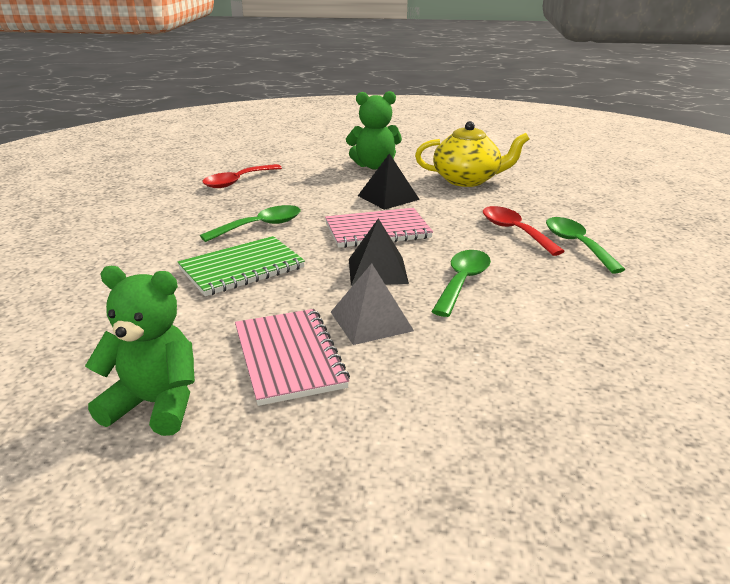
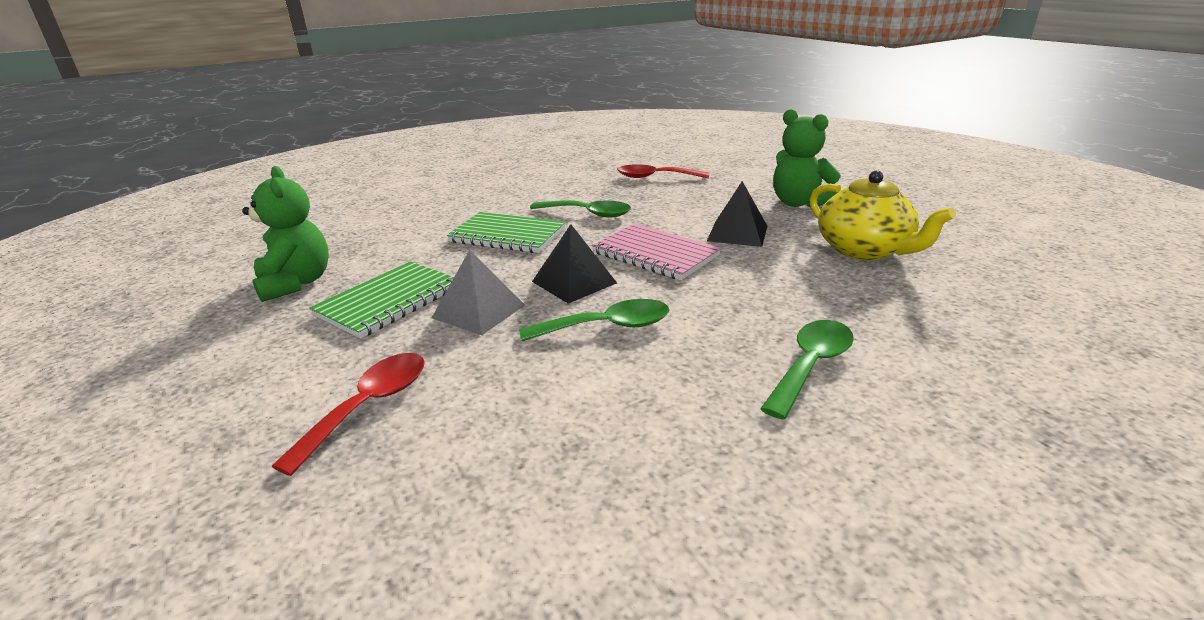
camera: 55 degrees right, 0 degrees up
(289, 357) = (389, 301): pink notebook -> green notebook
(514, 231) = (776, 316): red spoon -> red spoon (369, 406)

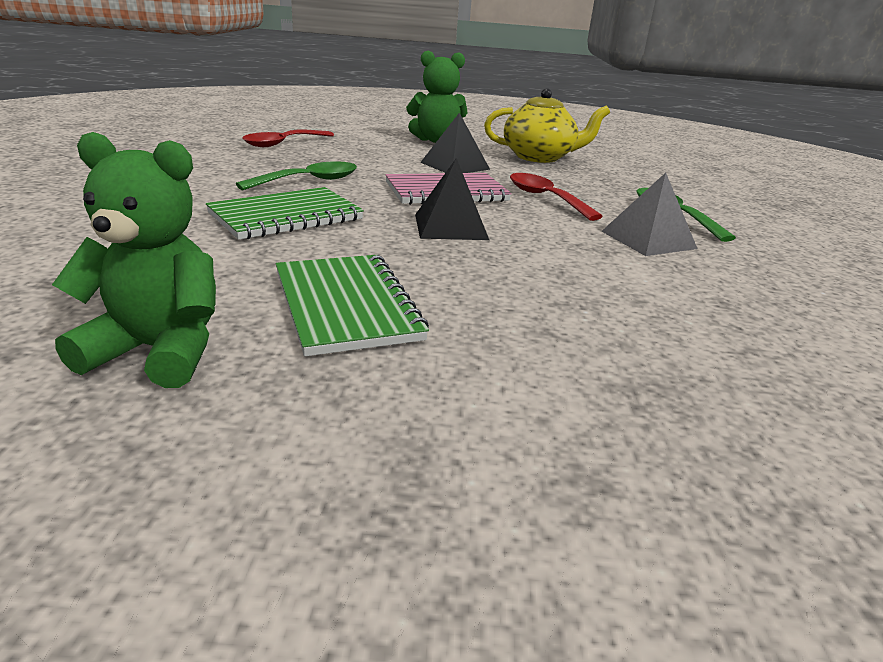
camera: 60 degrees left, 0 degrees up
(369, 406) = (590, 368): red spoon -> red spoon (545, 198)
(478, 311) = (448, 273): grey pyramid -> grey pyramid (648, 239)
(607, 327) = (552, 241): green spoon -> none

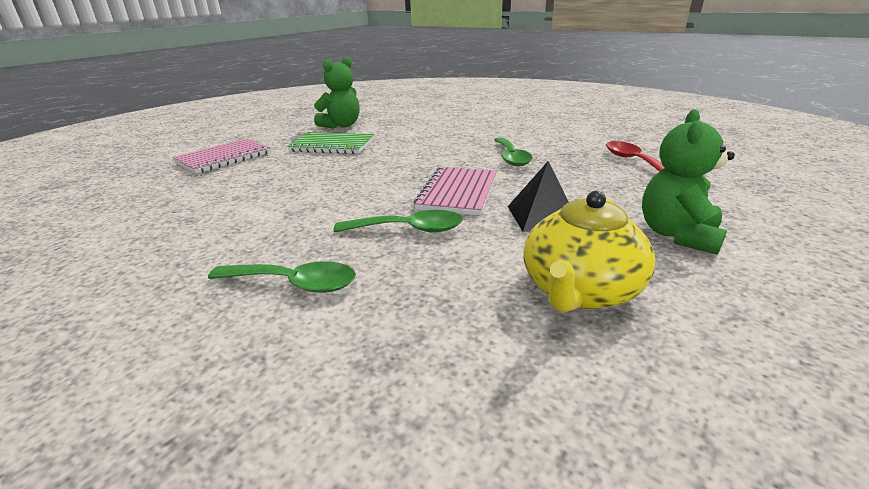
camera: 125 degrees right, 0 degrees up
(286, 216) = (444, 147): green notebook -> none
(450, 226) = (387, 178): black pyramid -> none
(545, 198) = (409, 229): red spoon -> green spoon
(553, 414) = (224, 158): none -> pink notebook
(648, 239) = (278, 238): grey pyramid -> none

